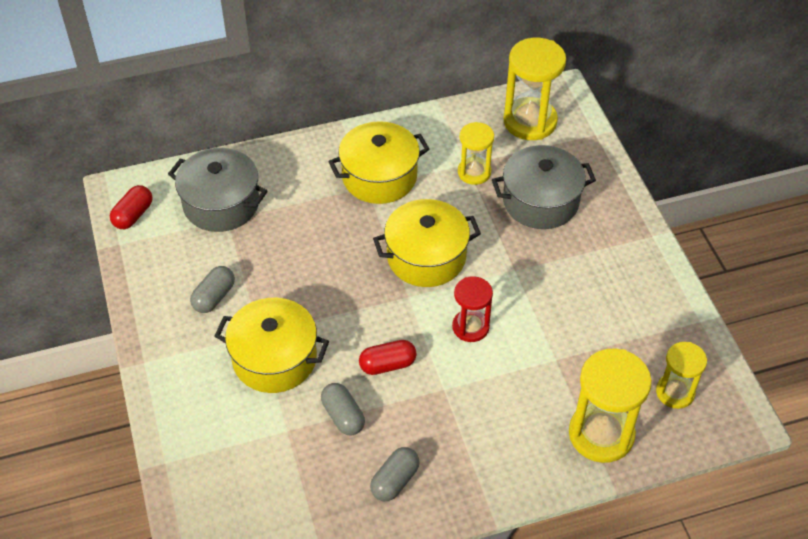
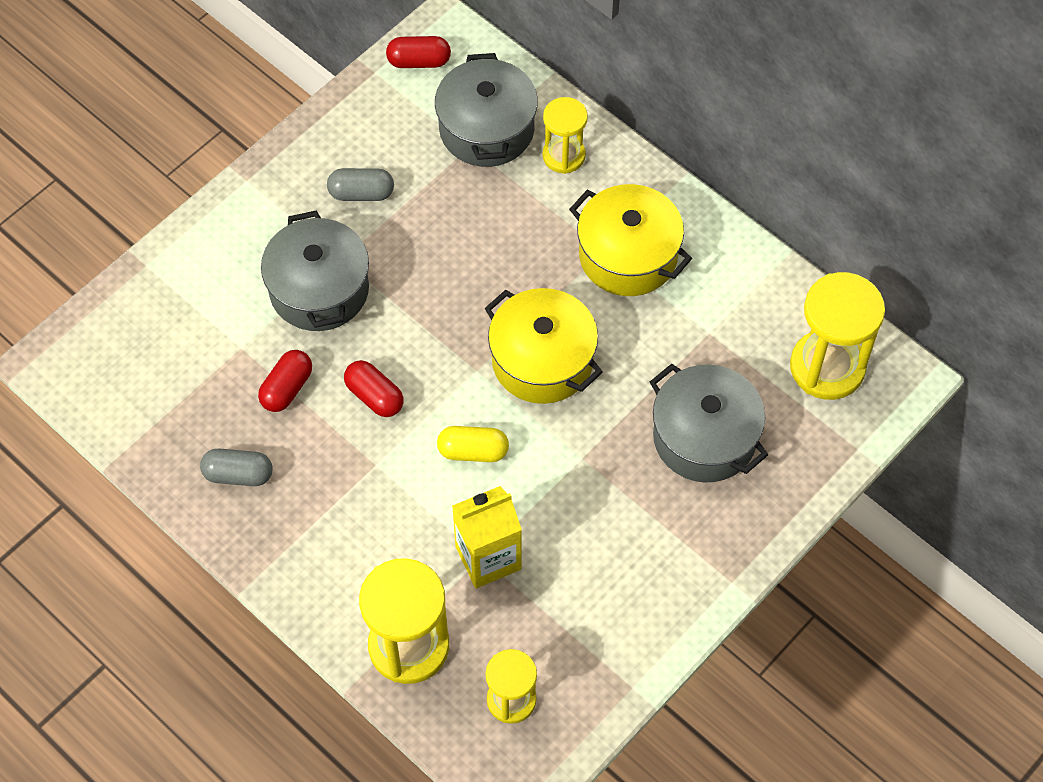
camera: 60 degrees right, 10 degrees up
(274, 358) = (319, 289): yellow pot -> grey pot
(343, 416) = (287, 388): grey capsule -> red capsule
(470, 327) = (473, 451): red hourglass -> yellow capsule
(474, 172) = (701, 347): yellow hourglass -> yellow hourglass (564, 156)
(559, 356) = (488, 558): none -> yellow carton

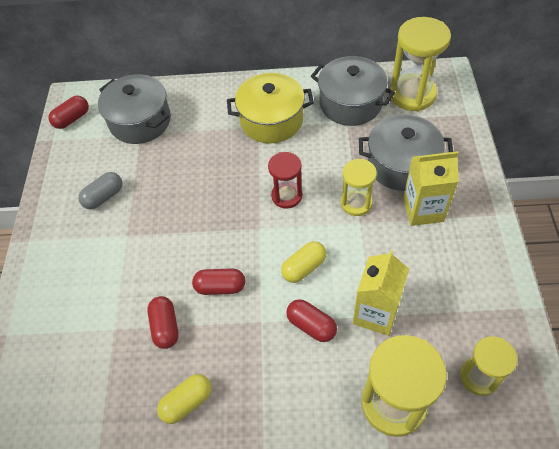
camera: 40 degrees left, 5 degrees down
(238, 474) = (187, 402): grey capsule -> yellow capsule
(319, 289) = (130, 260): grey pot -> grey pot (350, 103)
(416, 512) = (311, 325): none -> red capsule
(542, 360) = (287, 196): yellow pot -> red hourglass
(564, 156) = (192, 104): yellow hourglass -> yellow hourglass (356, 203)
(663, 506) = (423, 210): none -> yellow carton

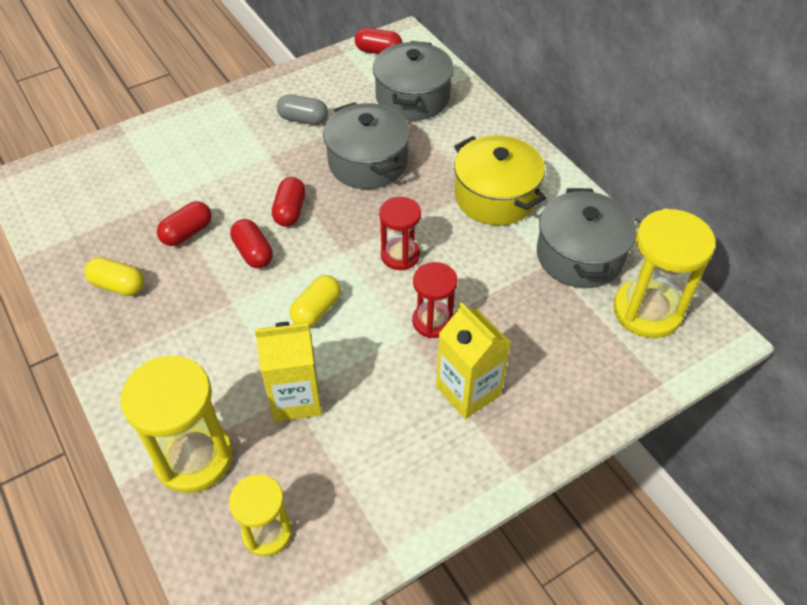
camera: 55 degrees right, 5 degrees down
(304, 267) = (316, 310): yellow capsule -> yellow capsule turned 75 degrees counterclockwise
(311, 325) = (249, 346): red capsule -> red capsule (290, 211)
(356, 203) = (433, 321): yellow hourglass -> red hourglass
(401, 165) = (522, 343): grey pot -> grey pot (368, 163)

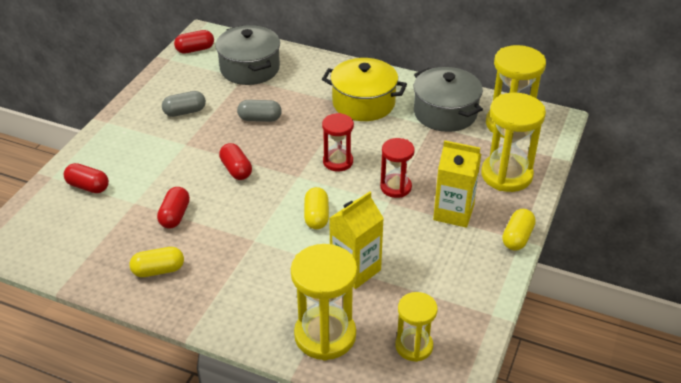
camera: 35 degrees left, 10 degrees down
(253, 253) = (237, 205): red capsule -> red capsule (88, 186)
(368, 163) = (260, 119): grey pot -> grey capsule
(513, 469) = (517, 238): none -> yellow capsule
(579, 378) = (506, 175): none -> yellow hourglass

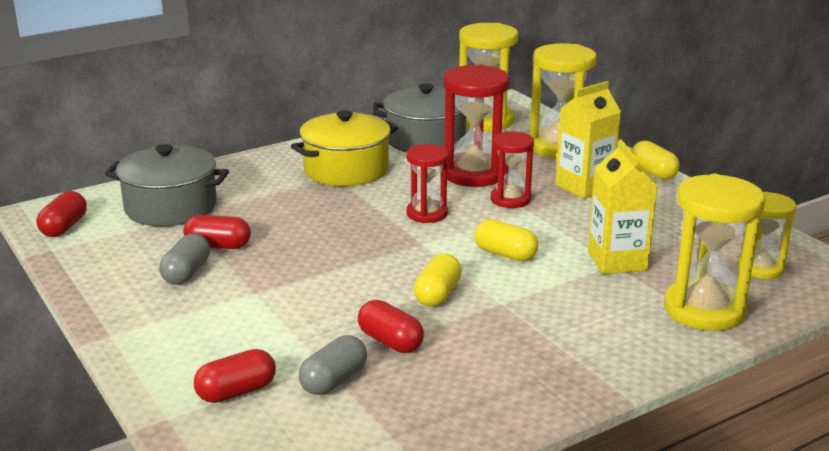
camera: 55 degrees left, 15 degrees down
(158, 270) = (484, 384): yellow capsule -> yellow capsule (438, 294)
(236, 170) = (356, 275): red capsule -> red capsule (218, 246)
(260, 119) = (281, 231): grey capsule -> grey capsule (334, 381)
(416, 156) = (473, 174): none -> red hourglass

